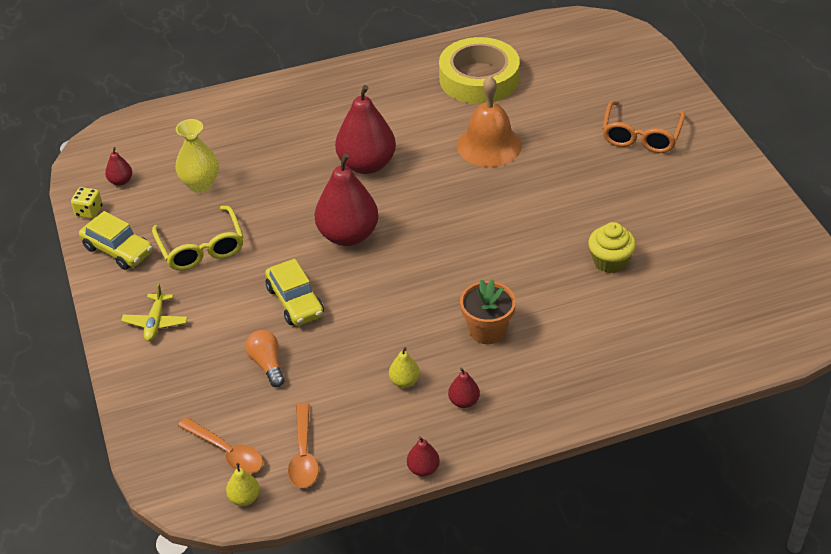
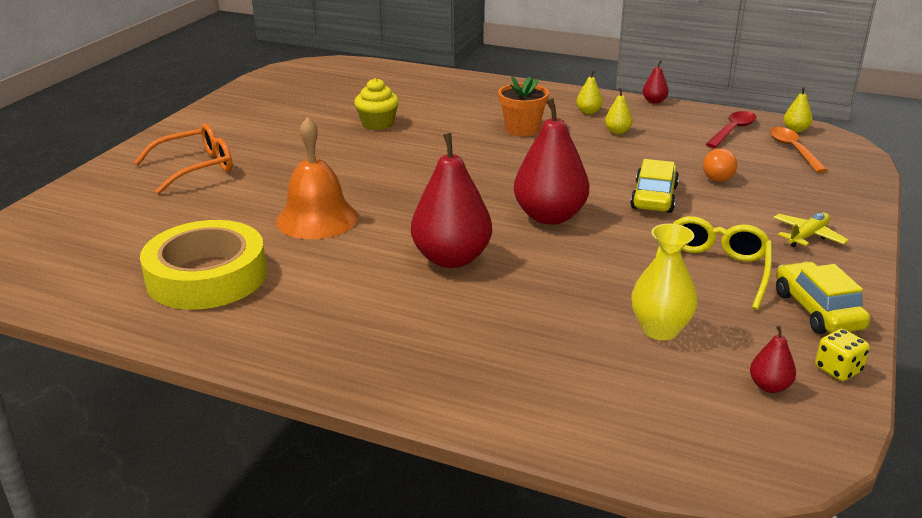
camera: 140 degrees left, 15 degrees down
(303, 454) = (732, 131): orange spoon -> red spoon
(464, 401) = (588, 112): red pear -> yellow pear

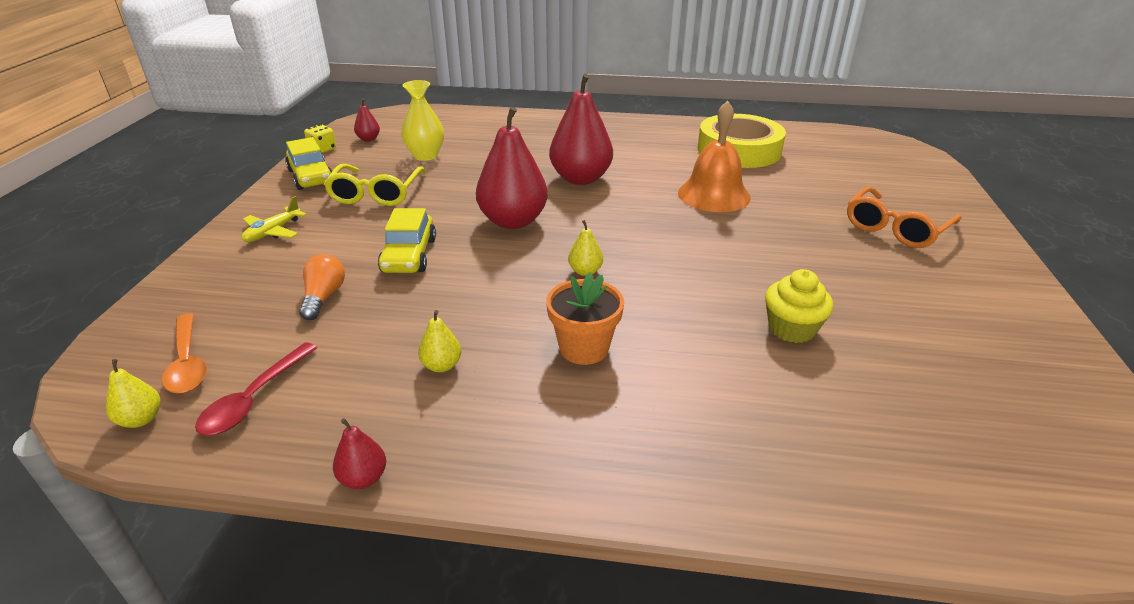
camera: 165 degrees right, 5 degrees up
(588, 112) = (489, 415): yellow pear -> yellow pear (585, 271)

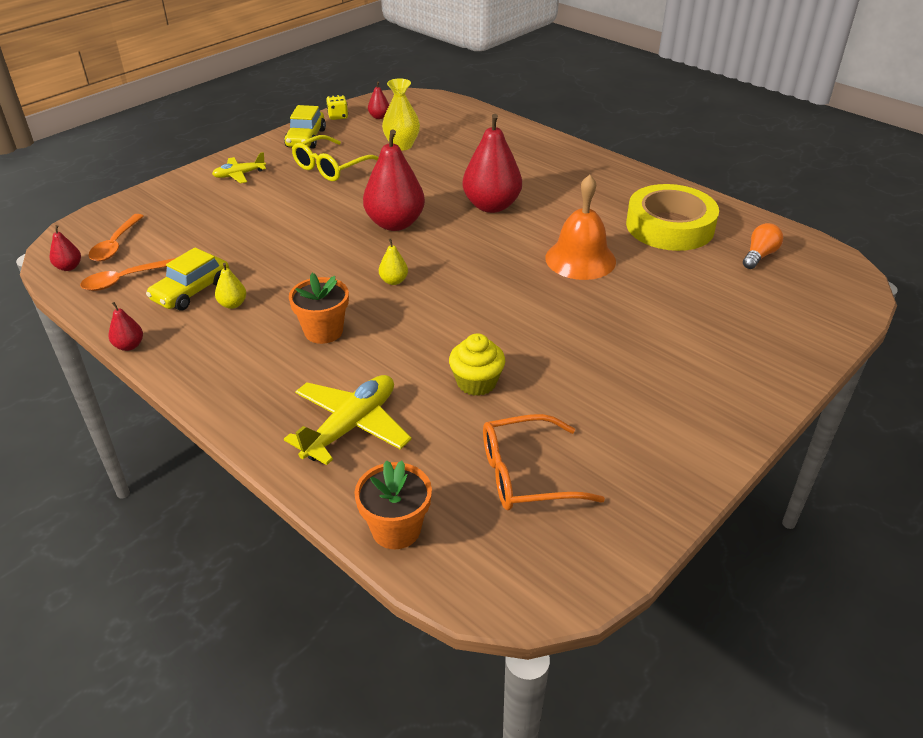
camera: 35 degrees right, 5 degrees up
(141, 419) = (69, 267): yellow pear -> red pear
(255, 398) = (125, 279): red spoon -> orange spoon
(323, 297) = (219, 233): orange light bulb -> orange light bulb (759, 255)
(409, 255) = (298, 223): yellow car -> yellow car (191, 291)
(750, 431) = (351, 426): none -> yellow plane
(896, 228) = (697, 349): orange glasses -> orange glasses (527, 475)
(949, 515) = (396, 529): none -> orange flower pot

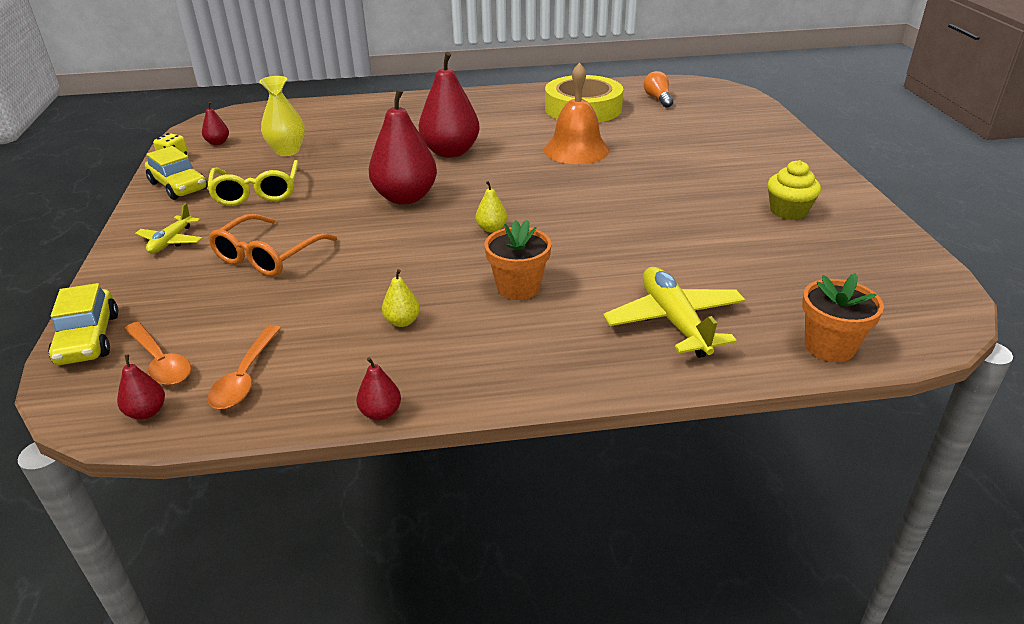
camera: 50 degrees left, 5 degrees down
(191, 291) = (340, 339): yellow car -> yellow car (88, 339)
(476, 382) = (679, 245): yellow cupcake -> yellow cupcake (788, 211)
(527, 475) = (812, 266): orange glasses -> orange glasses (268, 256)

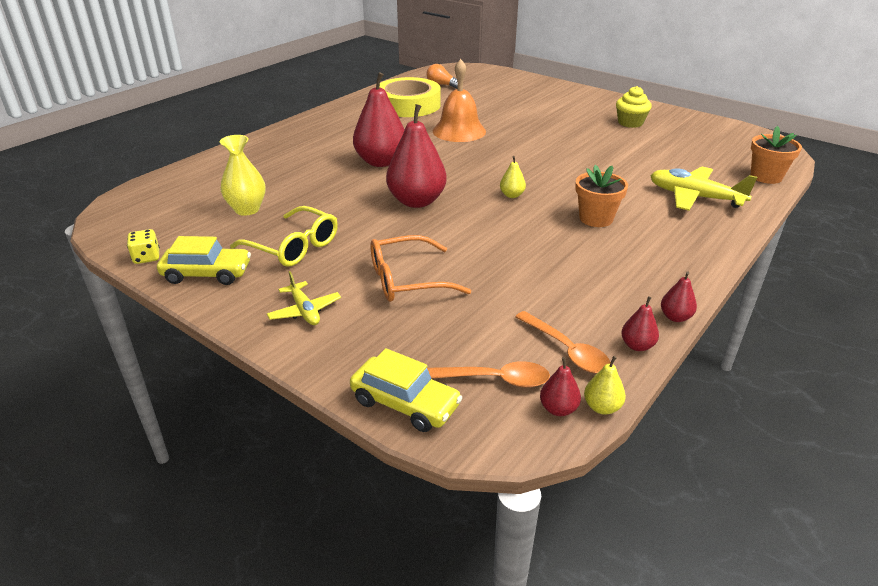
camera: 45 degrees left, 0 degrees up
(218, 143) = (162, 229): red pear -> red pear (637, 346)
(268, 256) = (408, 280): orange glasses -> orange glasses turned 90 degrees clockwise
(402, 322) = (580, 268): yellow pear -> yellow pear (602, 407)

